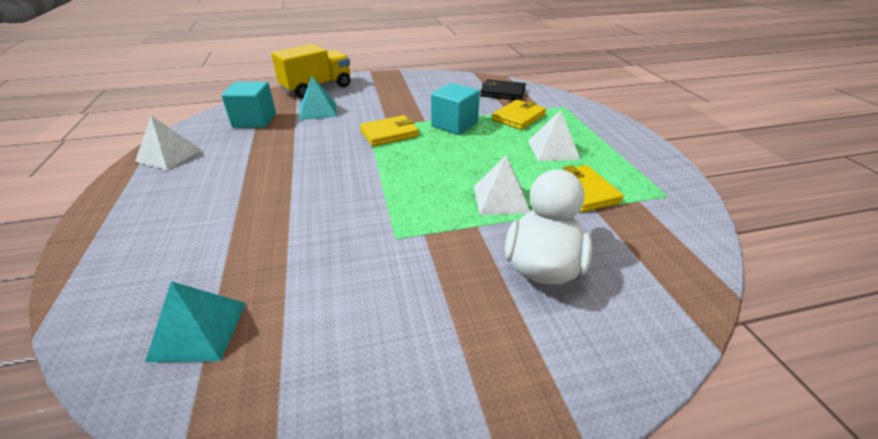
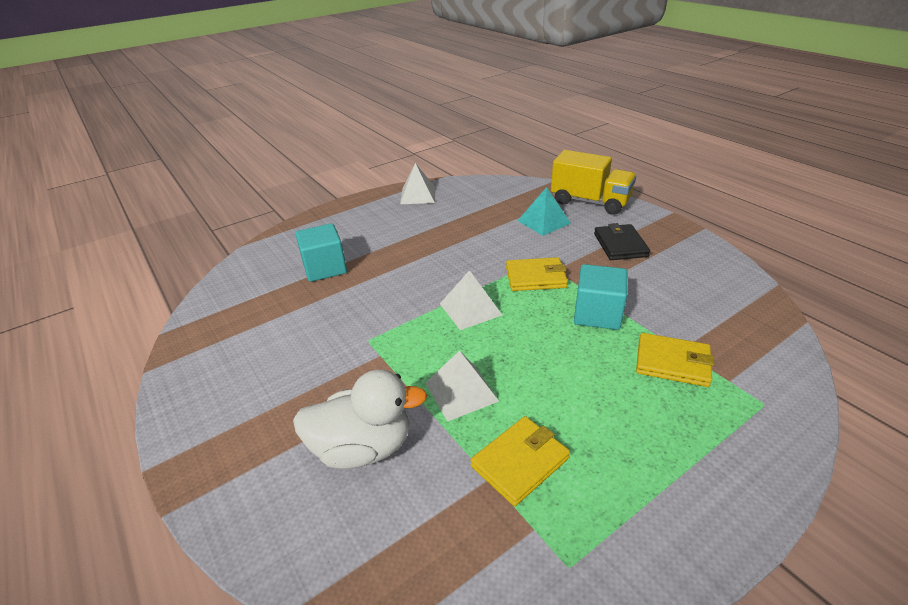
camera: 70 degrees right, 0 degrees up
(198, 330) = (251, 294): turquoise pyramid -> none
(254, 120) = (496, 201): turquoise cube -> turquoise cube (325, 268)
(389, 134) = (535, 277): yellow wallet -> yellow wallet turned 45 degrees counterclockwise
(502, 93) = (738, 329): black wallet -> black wallet (620, 245)
(553, 149) = (607, 415): white pyramid -> white pyramid (470, 309)

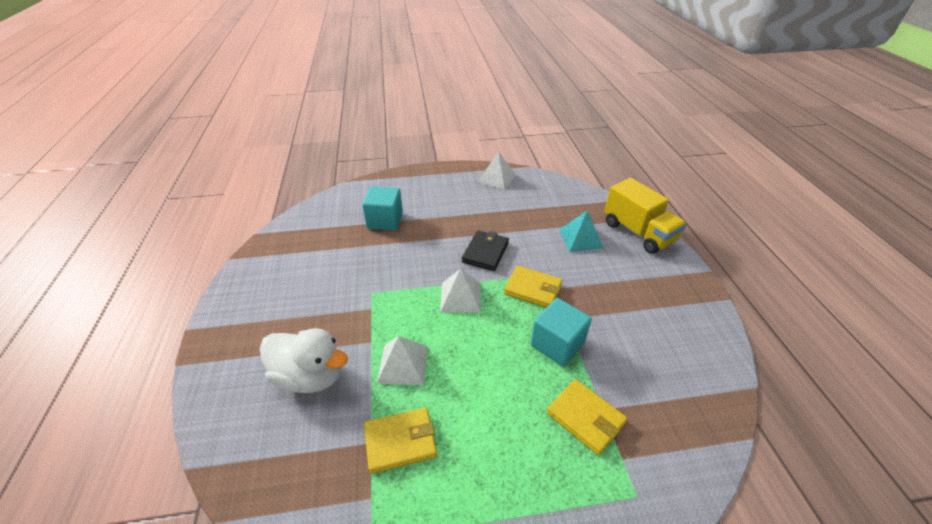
camera: 25 degrees right, 5 degrees up
(620, 245) = (631, 286): black wallet -> black wallet (485, 252)

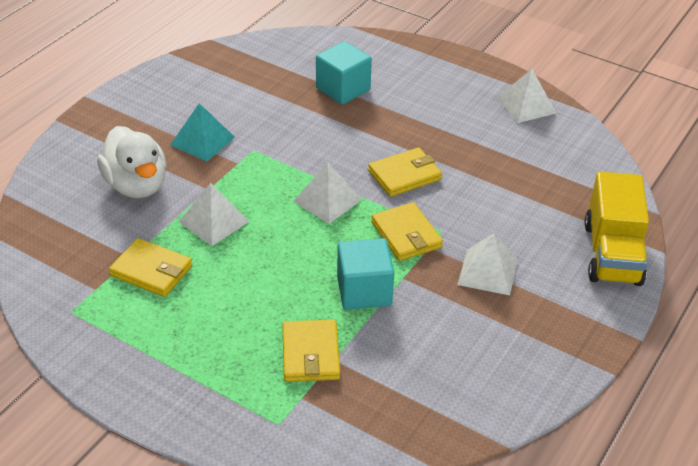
camera: 40 degrees right, 0 degrees up
(485, 252) = (404, 175): black wallet -> yellow wallet
(580, 238) = (530, 220): turquoise pyramid -> turquoise pyramid (202, 141)
(601, 282) = (488, 272): none -> white pyramid

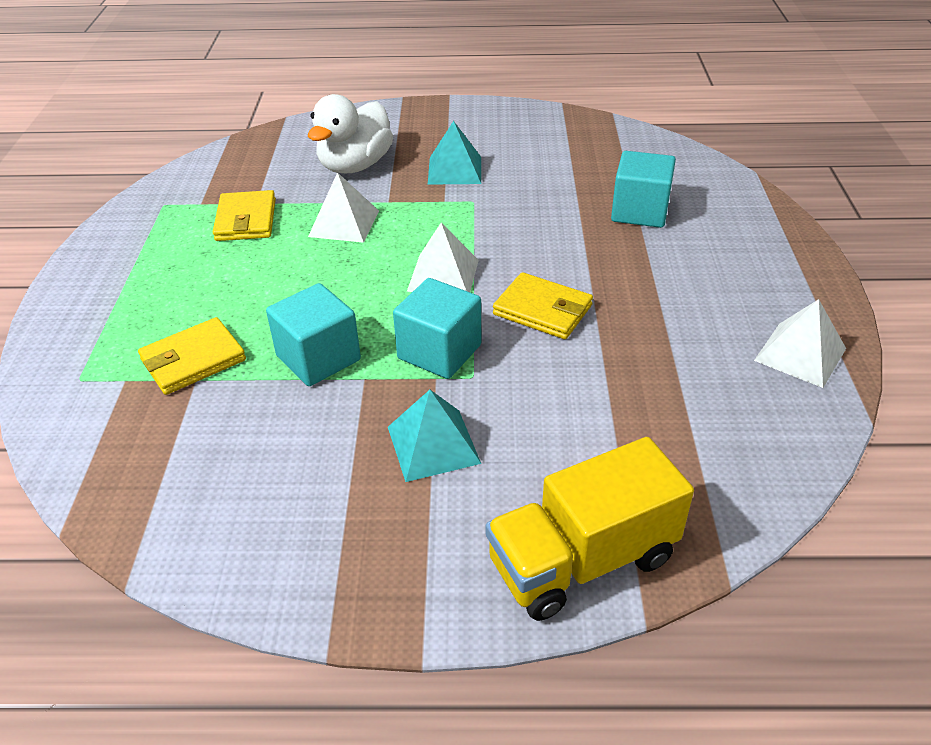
camera: 60 degrees right, 0 degrees up
(406, 235) = (439, 352): yellow wallet -> turquoise cube
(488, 272) = (433, 445): white pyramid -> turquoise pyramid

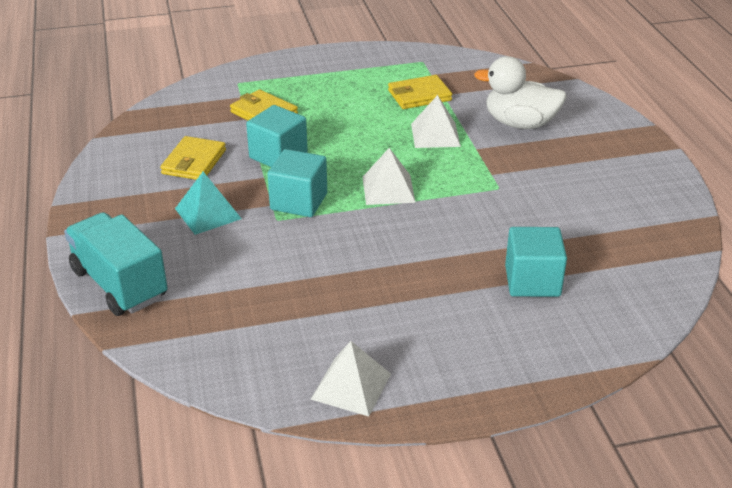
camera: 75 degrees right, 5 degrees down
(454, 170) = (543, 171): turquoise pyramid -> none
(542, 310) = (362, 241): yellow wallet -> yellow wallet (194, 162)
(582, 560) = (119, 284): yellow truck -> turquoise truck

